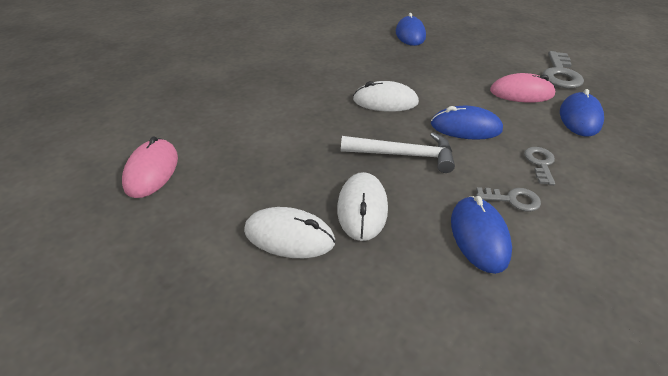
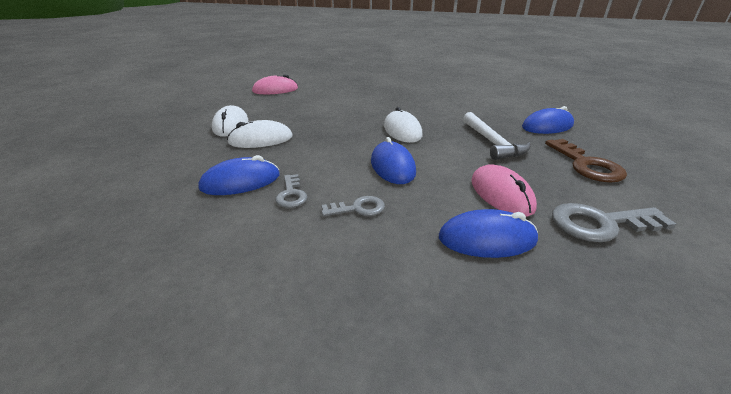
camera: 70 degrees right, 10 degrees down
(404, 155) = (329, 145): white hammer -> white hammer (491, 142)
(483, 48) = (586, 165): none -> brown key

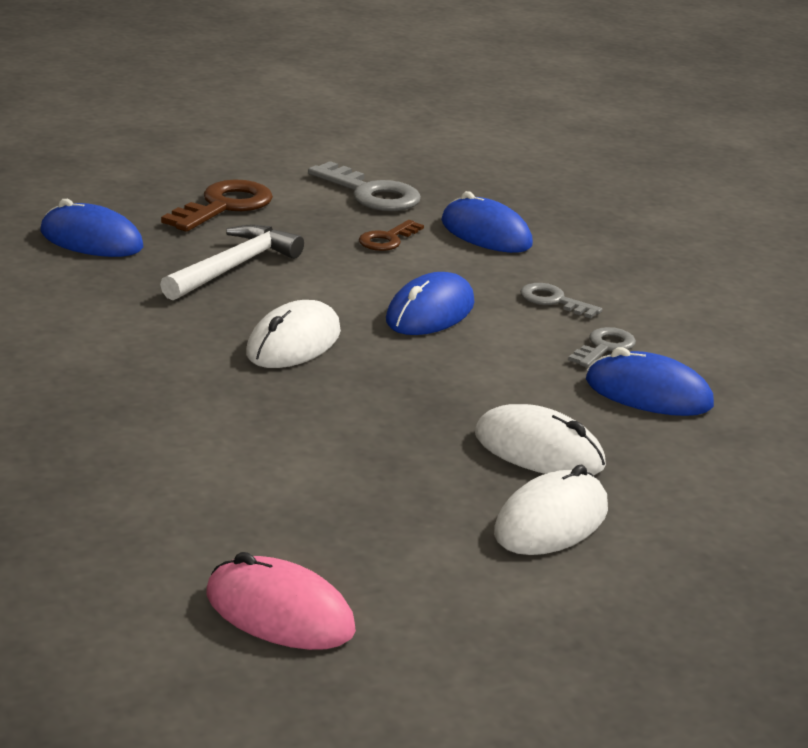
camera: 135 degrees left, 5 degrees down
(501, 194) = (387, 239): pink mouse -> brown key

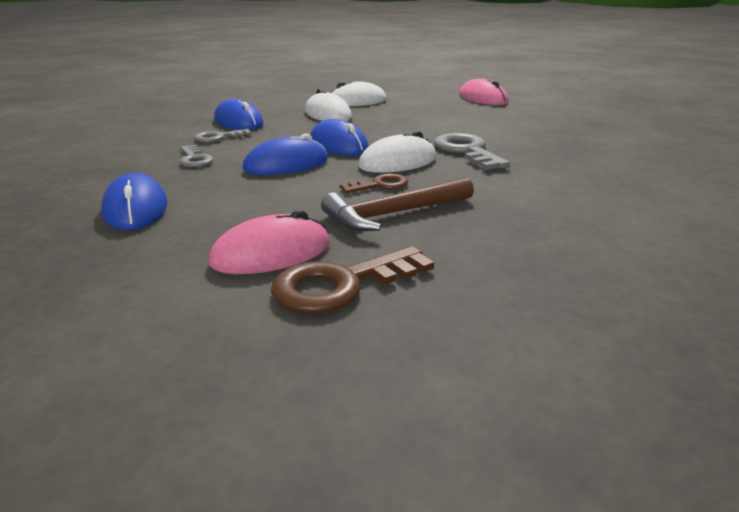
camera: 150 degrees left, 0 degrees up
(91, 240) = (519, 264): blue mouse -> blue mouse (338, 145)
(234, 267) = (393, 214): white hammer -> brown hammer
(304, 217) = (271, 253): none -> pink mouse
(371, 194) = (154, 272): grey key -> grey key (466, 151)
(387, 239) = (228, 217): brown key -> brown key (380, 185)

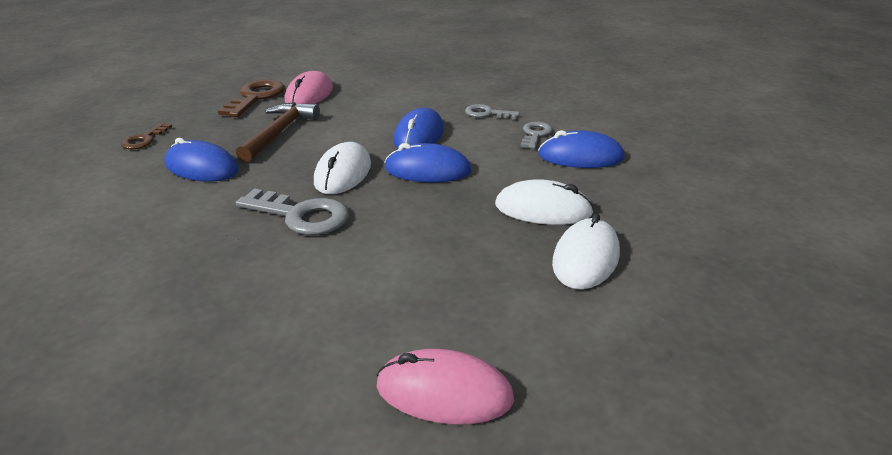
camera: 135 degrees right, 5 degrees up
(136, 208) = (423, 83): blue mouse -> blue mouse (201, 167)
(380, 185) = (320, 147): brown key -> brown key (144, 139)

